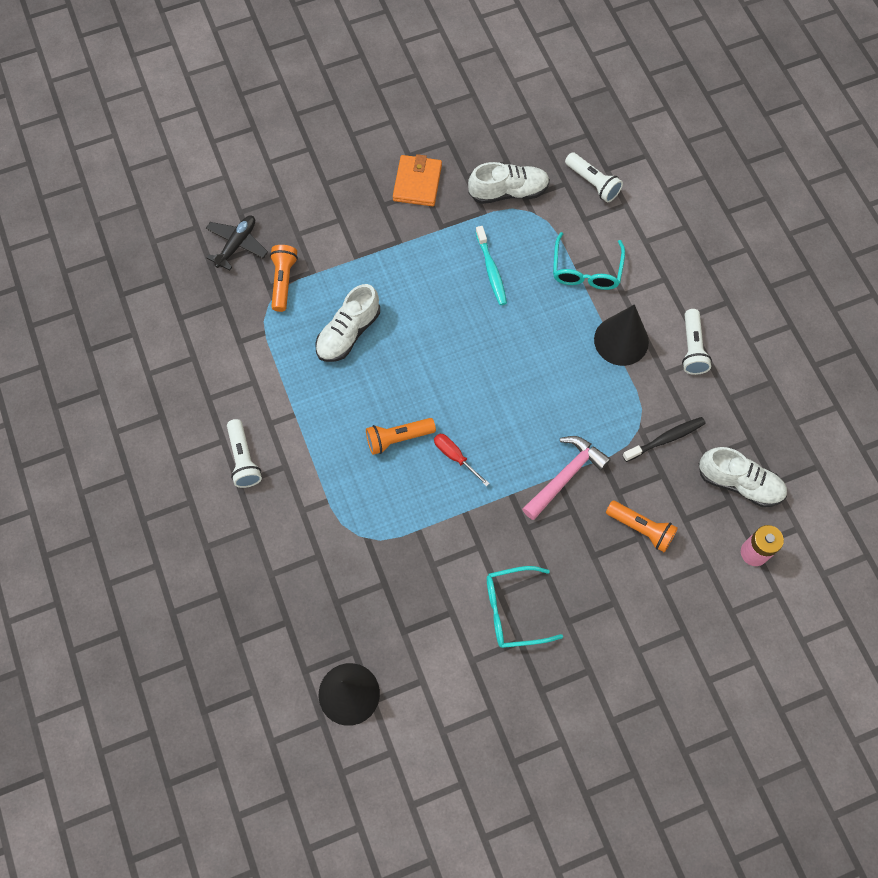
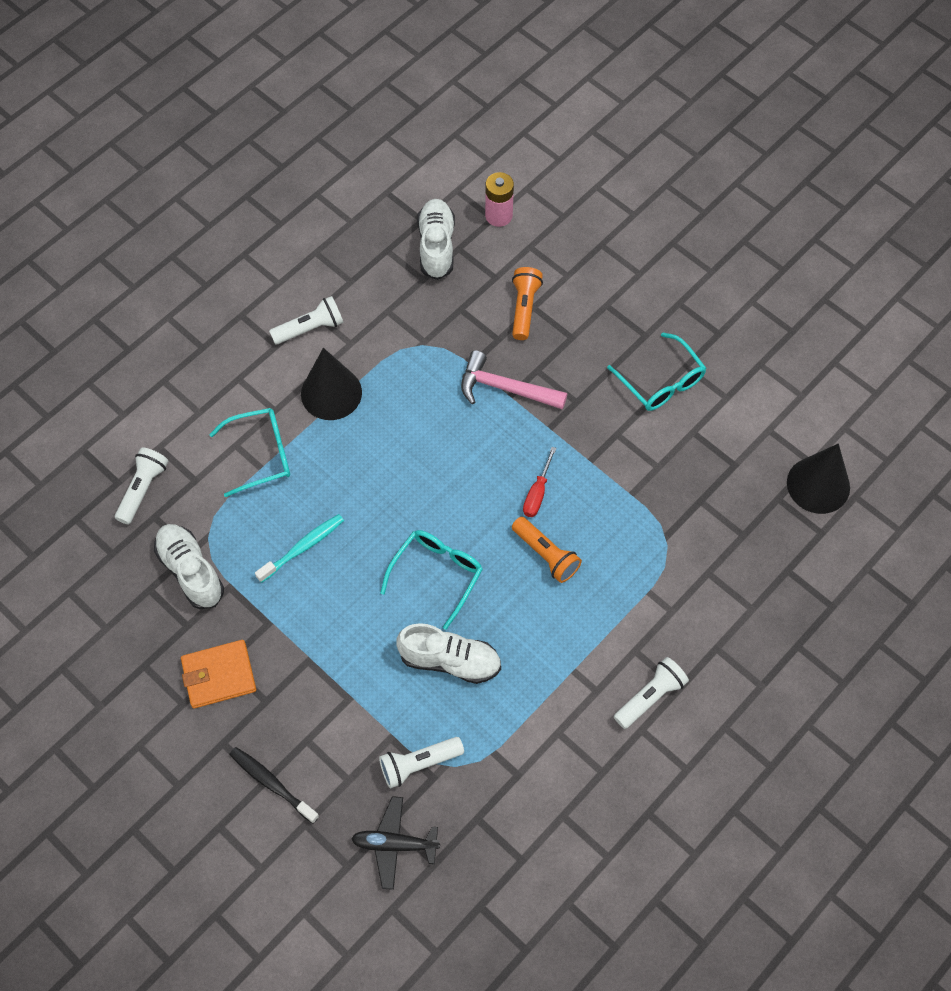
camera: 115 degrees left, 5 degrees down
(283, 281) = (418, 764): orange flashlight -> white flashlight
(422, 352) = (437, 574): none -> turquoise glasses
(665, 439) = (422, 319): black toothbrush -> black toothbrush (272, 783)

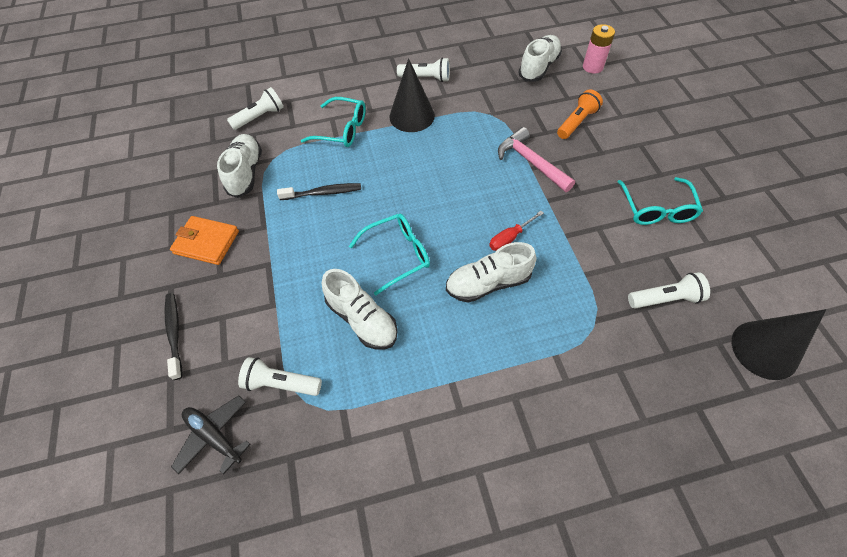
camera: 35 degrees right, 5 degrees down
(303, 547) = (323, 193): turquoise toothbrush -> black toothbrush
(546, 555) = (488, 283): orange flashlight -> white shoe
(650, 697) = (504, 445): white flashlight -> white flashlight (665, 299)

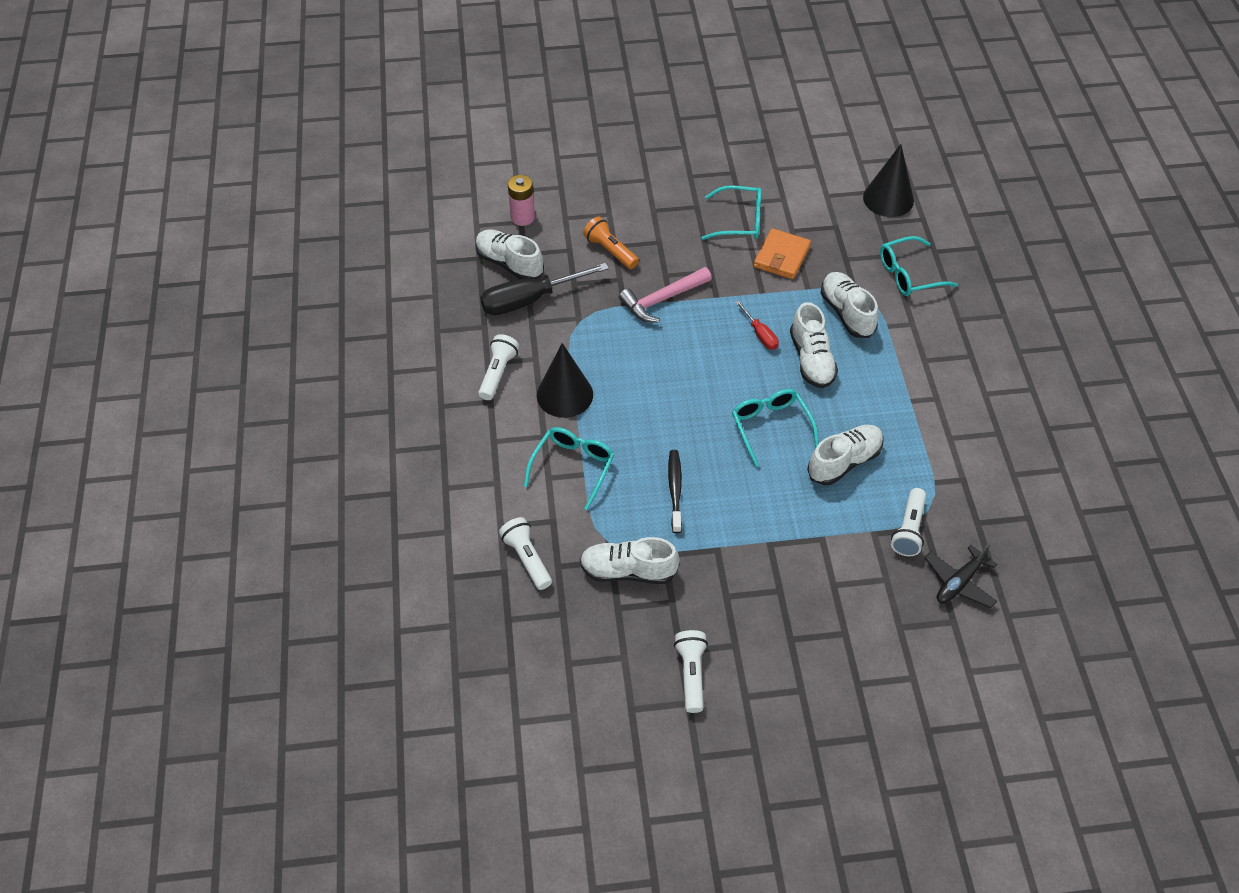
camera: 85 degrees left, 5 degrees down
(174, 333) = (850, 628): black toothbrush -> none
(206, 242) = (732, 607): orange wallet -> orange wallet (781, 256)
(504, 84) = (530, 300): none -> black screwdriver
(562, 312) = (847, 313): none -> white shoe
(644, 376) = (908, 274): none -> turquoise glasses
(665, 299) = (838, 242): white flashlight -> white flashlight (691, 674)

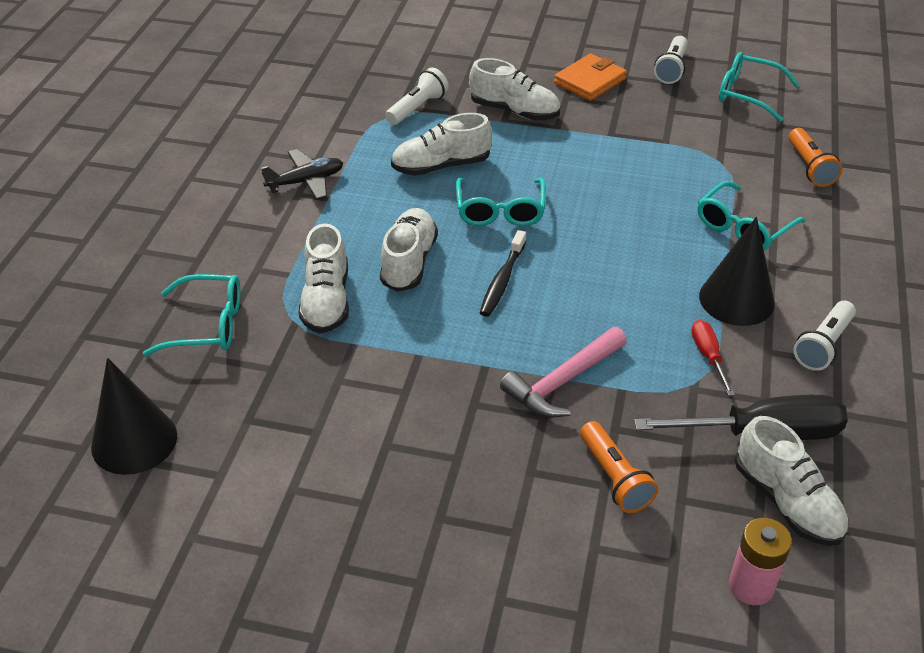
camera: 160 degrees left, 10 degrees down
(527, 558) = (809, 167): white flashlight -> orange flashlight
(628, 571) = (706, 138): white shoe -> white shoe (514, 111)
(662, 299) = (563, 381): pink hammer -> pink hammer turned 150 degrees clockwise
(675, 490) = (634, 184): black toothbrush -> black toothbrush (502, 280)
(740, 221) = (385, 470): turquoise glasses -> turquoise glasses (747, 94)
(760, 334) = (454, 304): red screwdriver -> red screwdriver (708, 356)
(781, 256) = (359, 396): orange wallet -> orange wallet (590, 81)
(959, 582) = (402, 70): black plane -> black plane (306, 181)

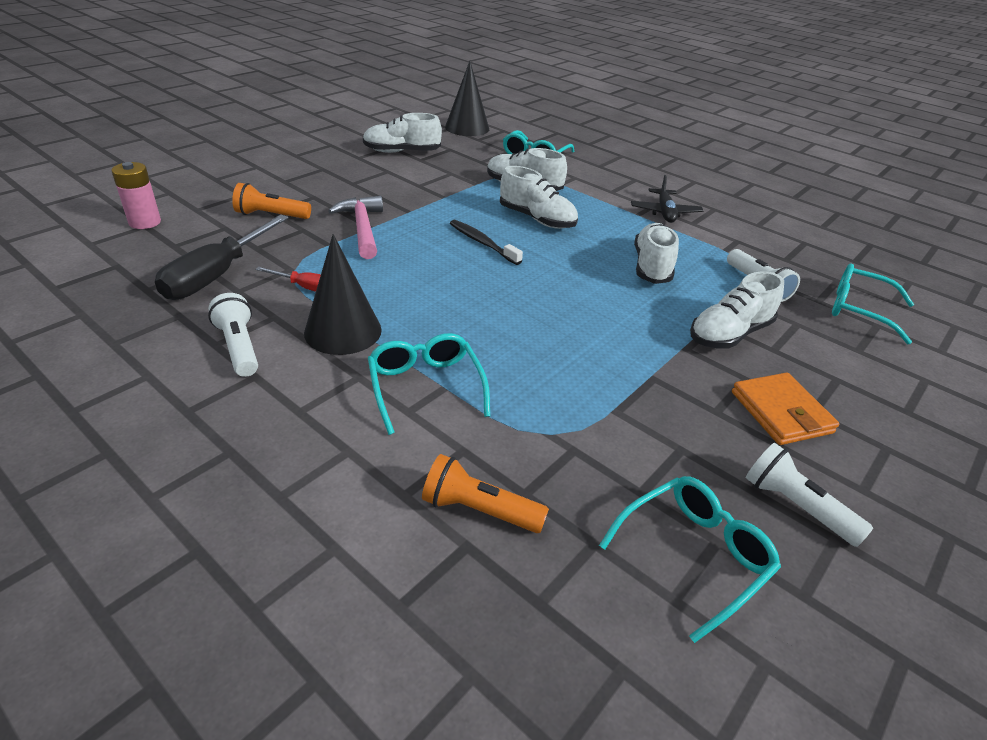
camera: 115 degrees right, 5 degrees down
(500, 211) = (567, 270): turquoise glasses -> turquoise glasses (859, 310)
(787, 502) = (162, 258): white shoe -> white shoe (402, 152)

